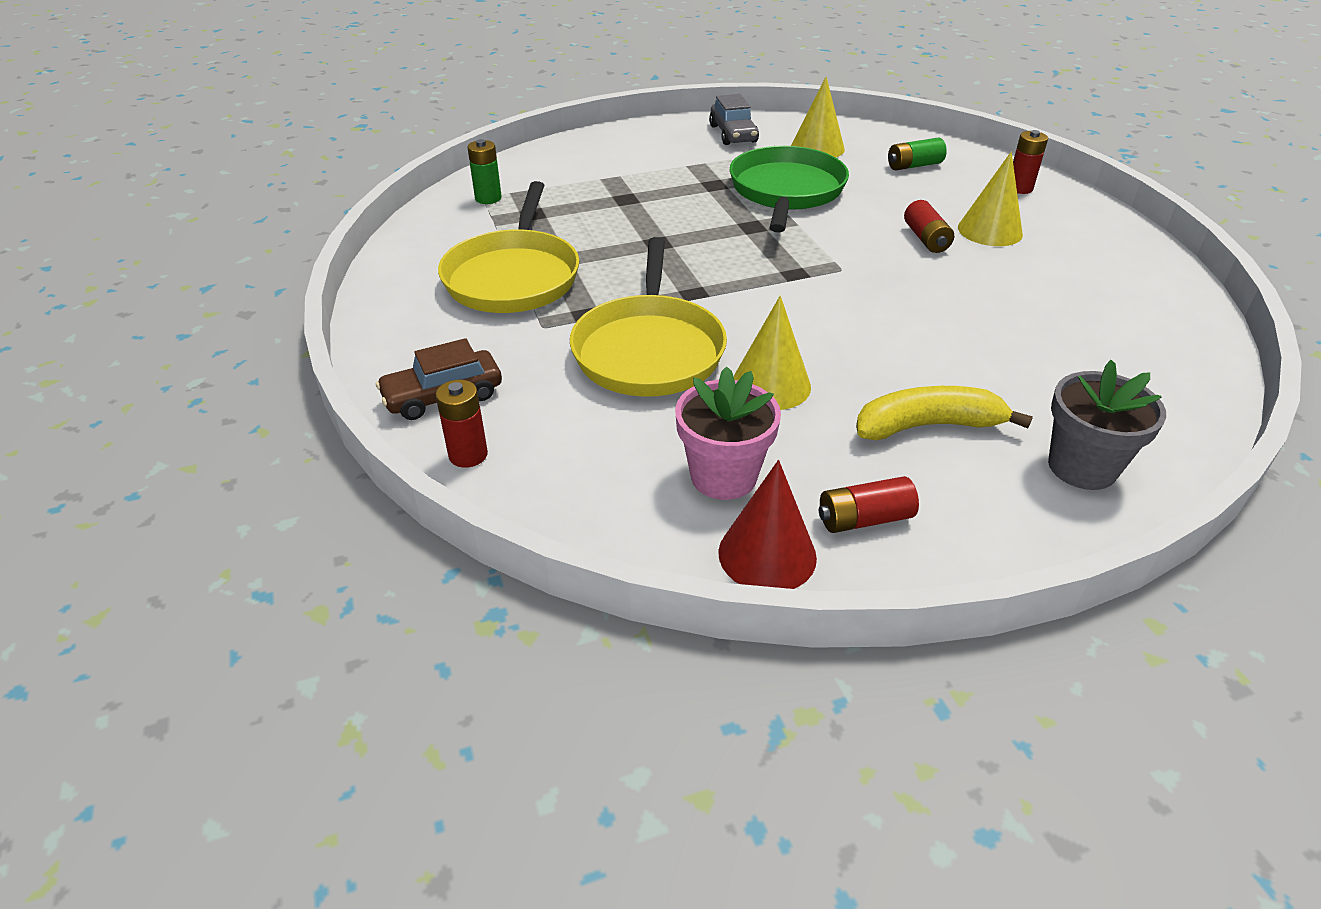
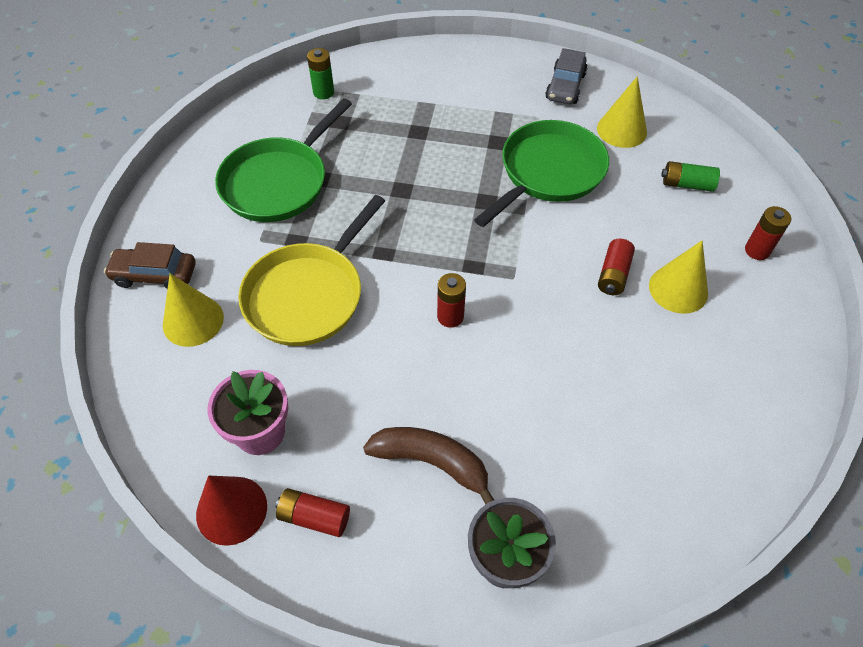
camera: 30 degrees right, 15 degrees up
(468, 455) = (132, 333): red battery -> red battery (450, 316)
(513, 276) = (278, 182): yellow pan -> green pan
(771, 385) = (359, 368): yellow cone -> yellow cone (193, 321)
(928, 426) = (432, 462): yellow banana -> brown banana

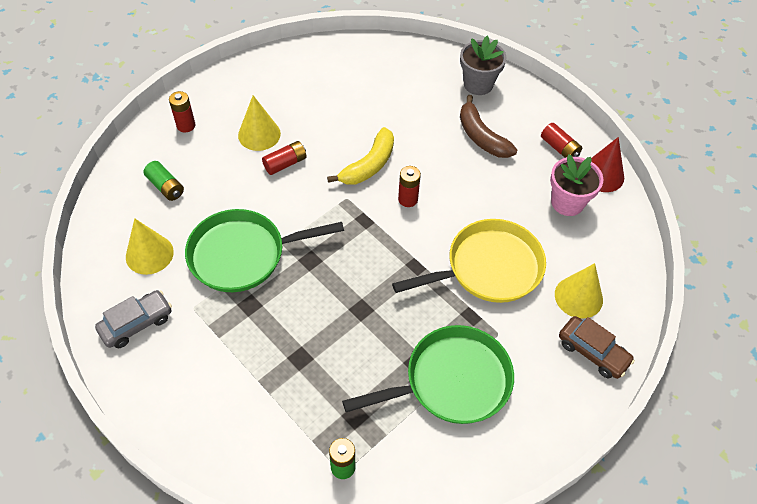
camera: 145 degrees left, 0 degrees up
(528, 329) = (369, 165): none -> yellow banana

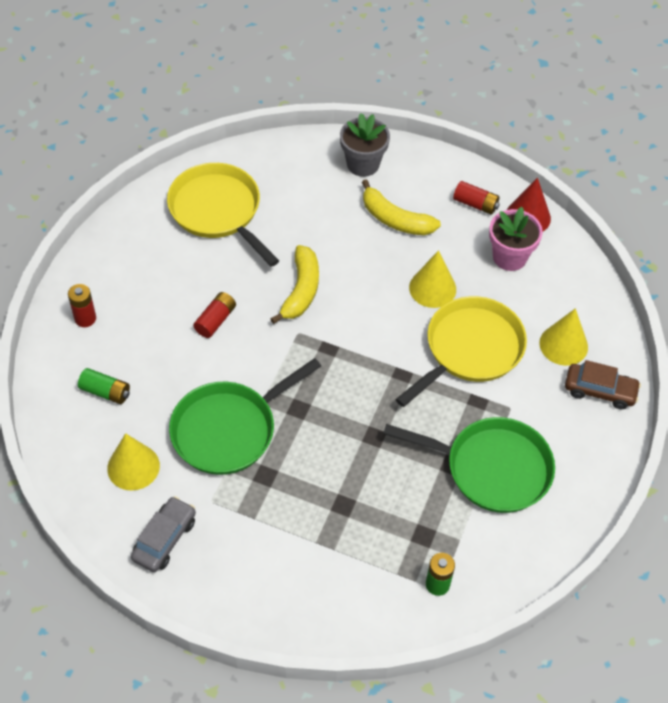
camera: 25 degrees left, 0 degrees up
(259, 134) = (169, 299): yellow cone -> yellow cone (432, 288)
(338, 81) = (218, 211): none -> yellow pan
(408, 199) = (358, 311): red battery -> none
(451, 381) = (491, 468): green pan -> green pan turned 60 degrees clockwise
(481, 136) = (395, 219): brown banana -> yellow banana

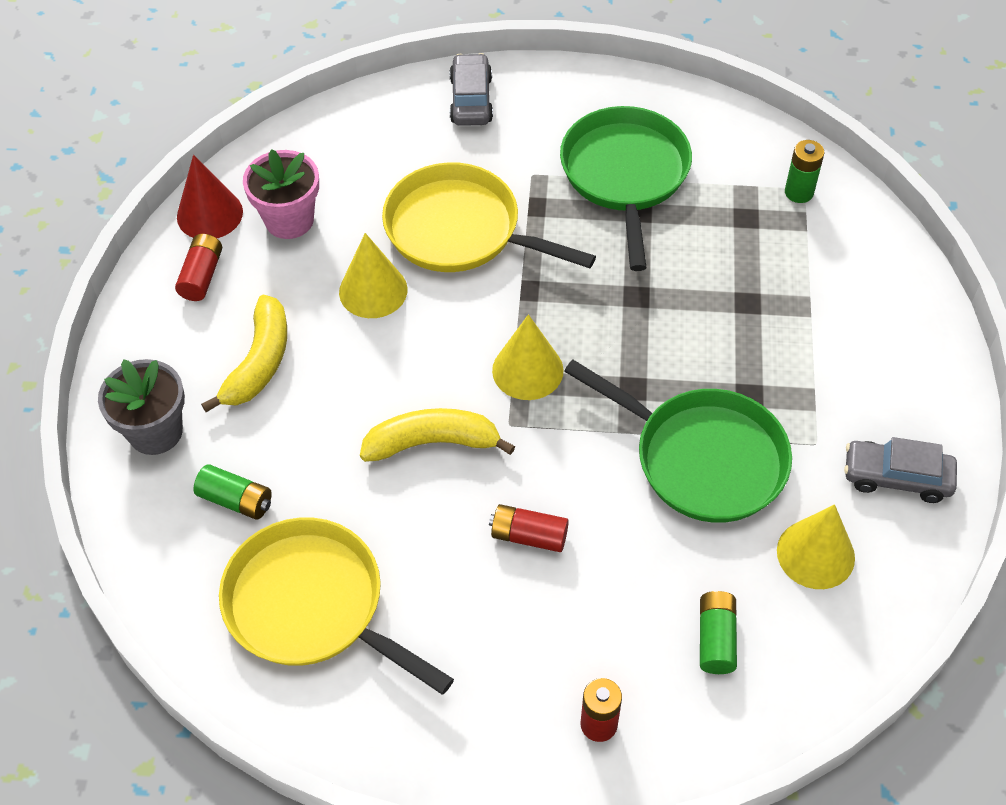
camera: 105 degrees left, 0 degrees up
(218, 211) = (312, 605): yellow pan -> yellow pan turned 90 degrees clockwise
(300, 191) = (236, 500): none -> green battery
(563, 345) = (416, 142): yellow cone -> yellow cone (527, 370)
(600, 391) = (471, 99): brown car -> grey car

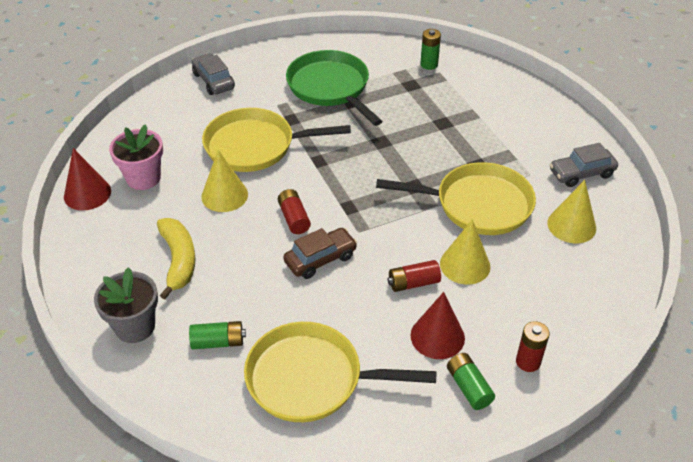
camera: 30 degrees left, 10 degrees down
(202, 276) = (106, 228): red battery -> red battery (294, 218)
(433, 443) = (320, 259): yellow banana -> brown car
(506, 628) = (437, 336): none -> red cone
(527, 370) = (348, 200): yellow cone -> yellow cone (465, 265)
(702, 458) = (477, 205): green pan -> yellow pan
(716, 639) = (555, 289): green battery -> green battery (469, 387)

